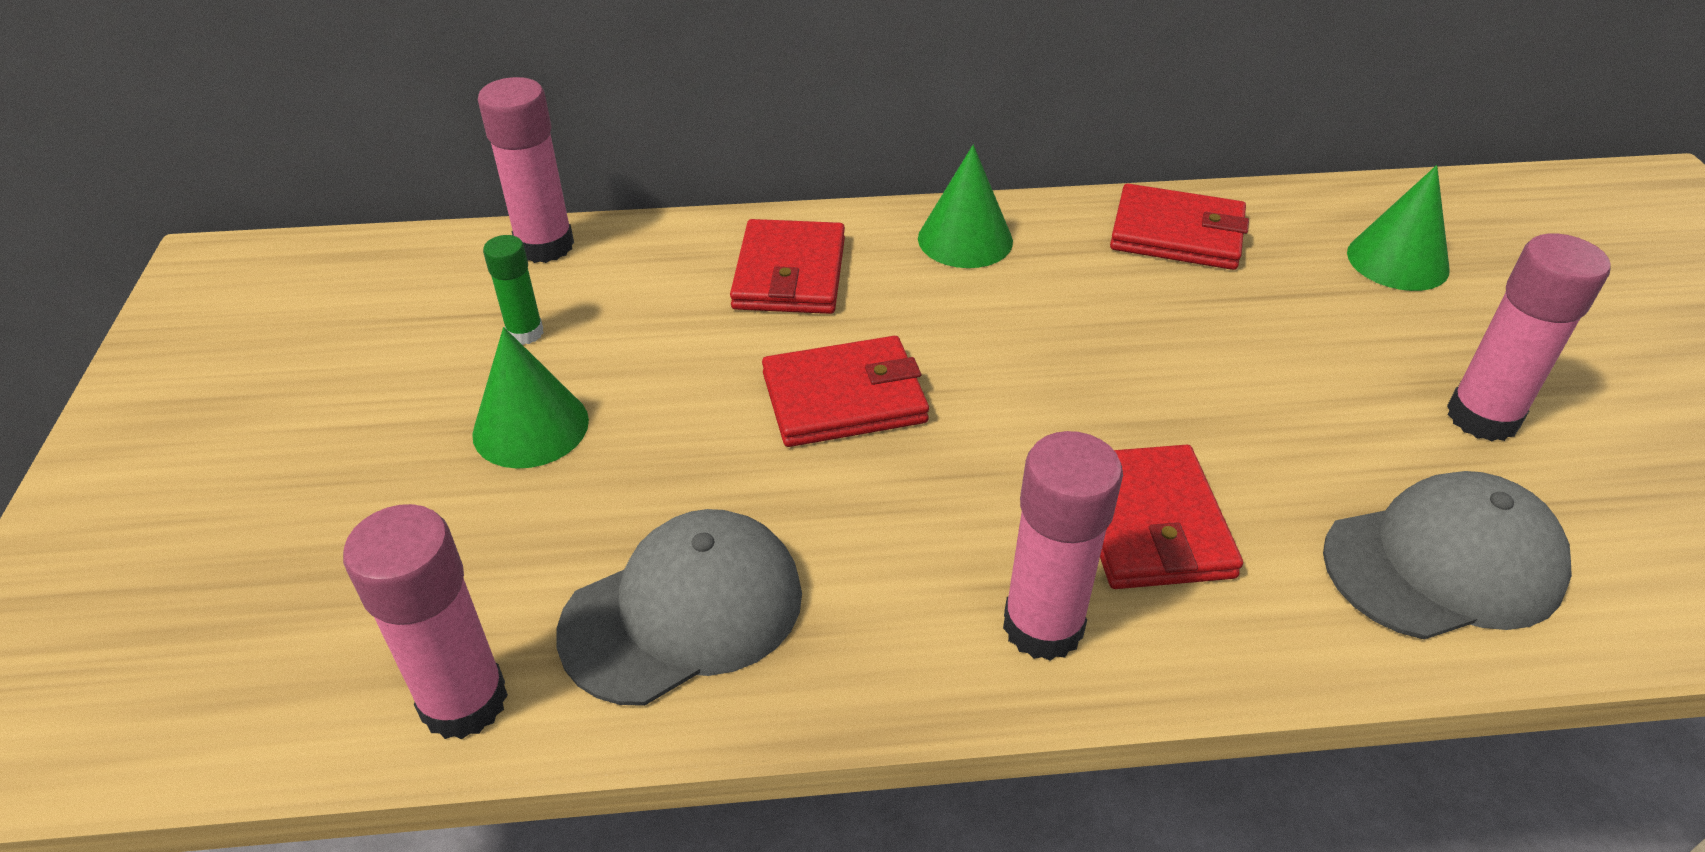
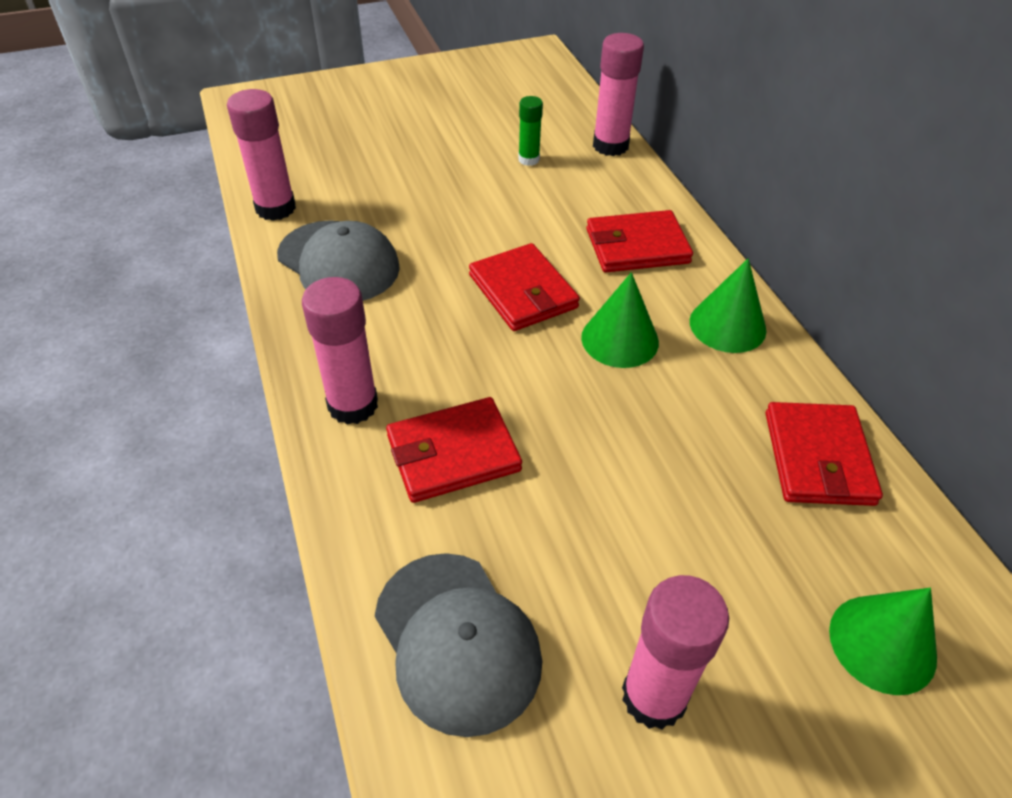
camera: 75 degrees right, 5 degrees up
(530, 427) = (455, 181): green cone -> green cone (620, 339)

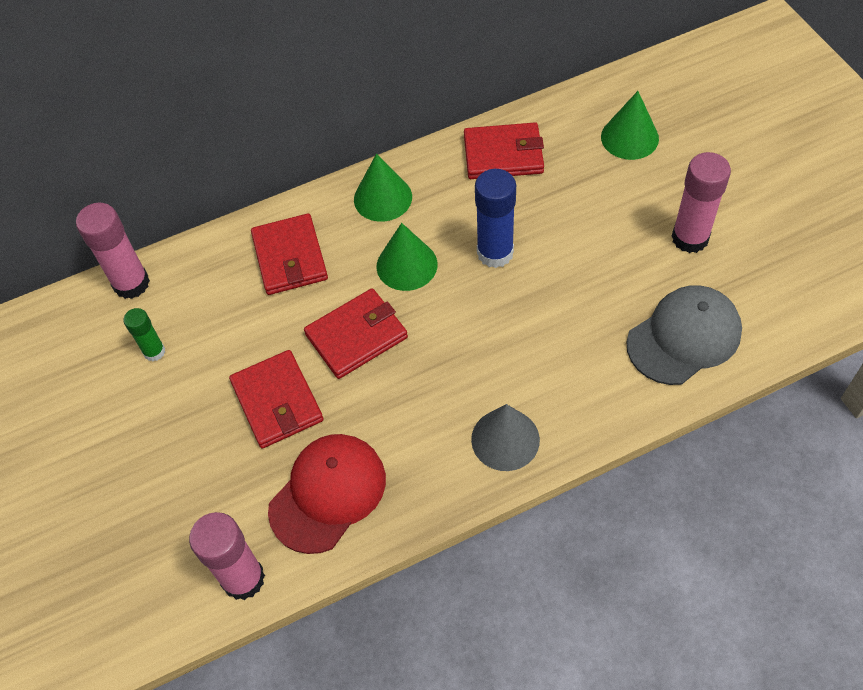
camera: 90 degrees left, 10 degrees up
(338, 262) = (328, 493): grey cap -> red cap
(353, 405) = (505, 439): pink glue stick -> grey cone
(453, 453) = (540, 361): red wallet -> red wallet (277, 401)
(634, 427) = (495, 253): none -> blue glue stick

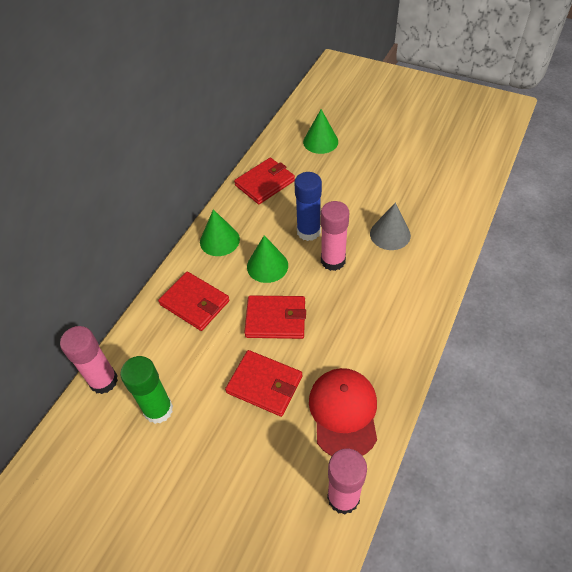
camera: 40 degrees left, 5 degrees down
(154, 352) = (158, 410): green glue stick -> green glue stick, size x1.73
(356, 336) = (276, 319): red wallet -> red wallet turned 75 degrees clockwise
(505, 439) = (406, 318): grey cone -> grey cone (390, 234)
(684, 337) = (438, 215): grey cap -> none
(690, 238) = (395, 170): pink glue stick -> pink glue stick (333, 261)

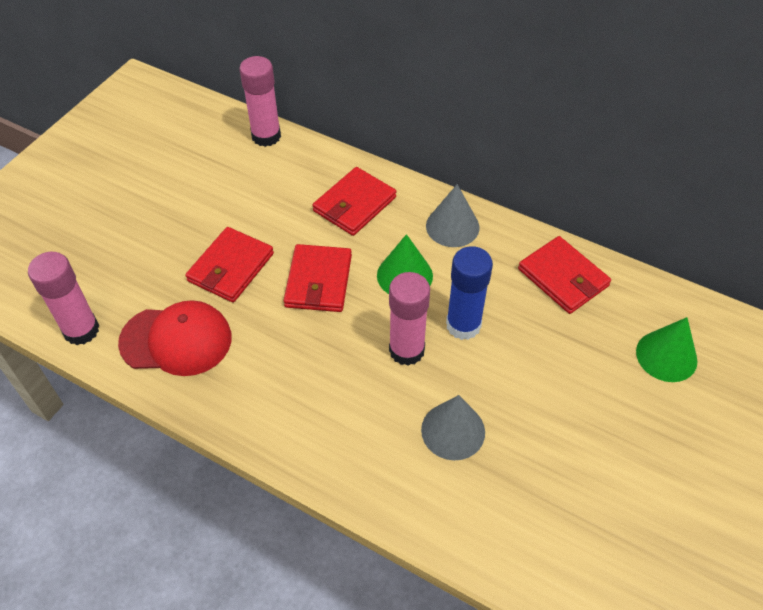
camera: 90 degrees right, 0 degrees up
(158, 410) = (222, 179): green glue stick -> none
(219, 240) = (452, 226): green cone -> grey cone

